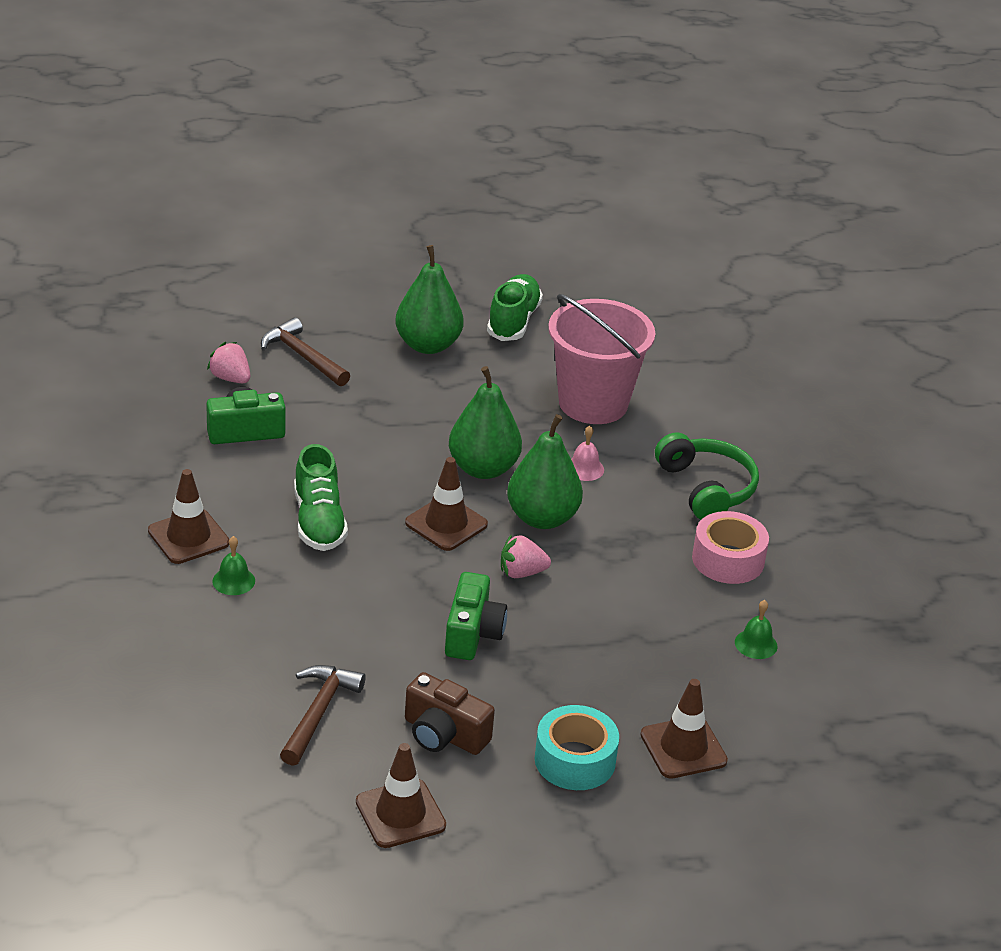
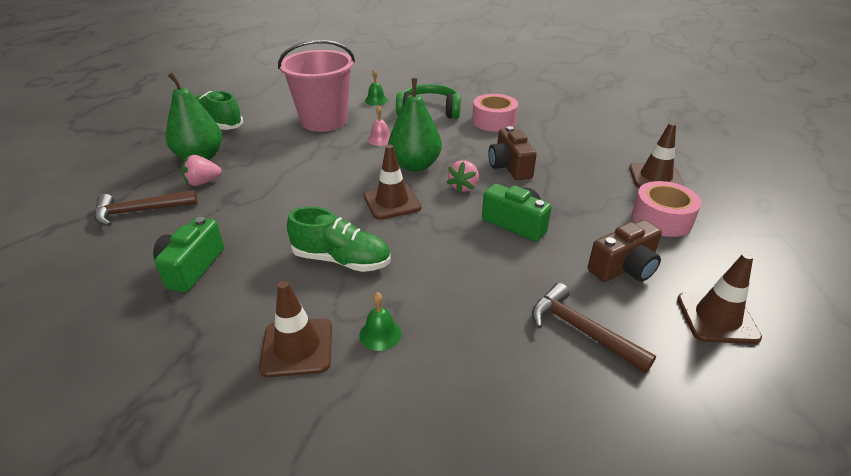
camera: 60 degrees left, 0 degrees up
(230, 378) = (116, 256): pink strawberry -> pink strawberry (203, 182)
(483, 468) = (347, 172): green pear -> none
(575, 760) = (661, 219): turquoise tape -> pink tape
(604, 602) = (510, 167): none -> brown camera
(756, 644) = (569, 133): green bell -> green bell (376, 100)

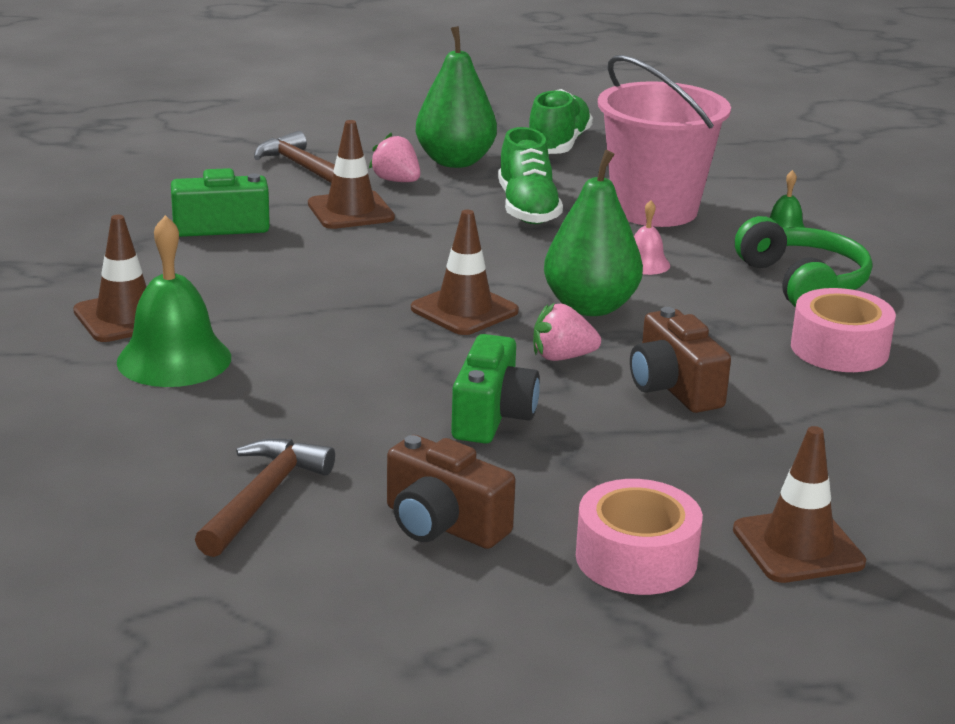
camera: 65 degrees right, 10 degrees down
(341, 260) = (298, 306): green shoe -> green shoe (527, 208)
(380, 334) = (174, 359): green bell -> green bell, size x1.98
(510, 167) = (674, 388): brown camera -> brown camera turned 75 degrees counterclockwise
(717, 318) = (367, 619): brown traffic cone -> brown traffic cone (350, 211)

